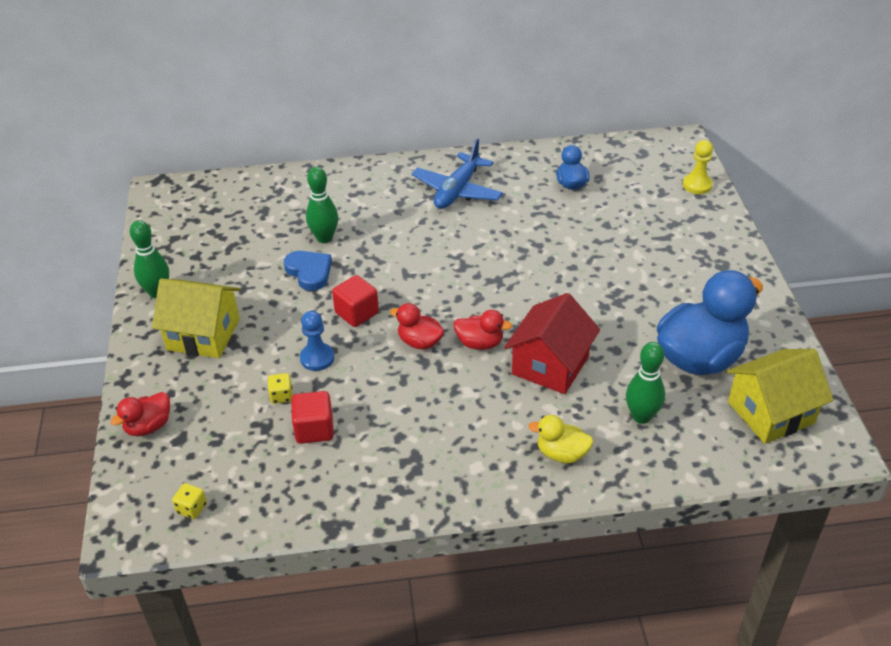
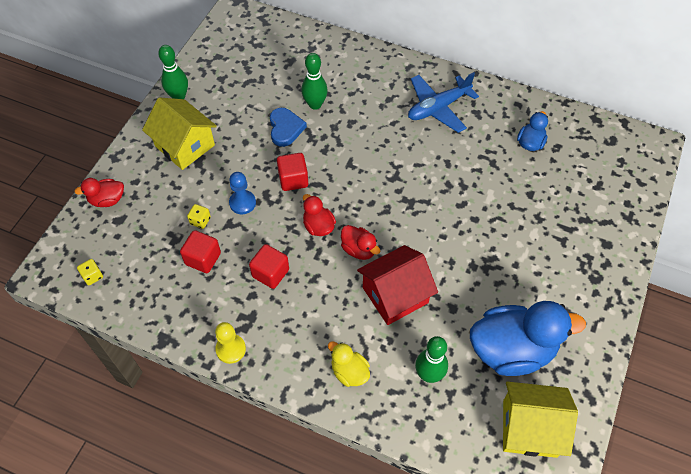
camera: 30 degrees right, 15 degrees up
(403, 407) = (270, 273): none -> red cube
(697, 185) = (633, 193): yellow pawn -> yellow pawn (231, 349)

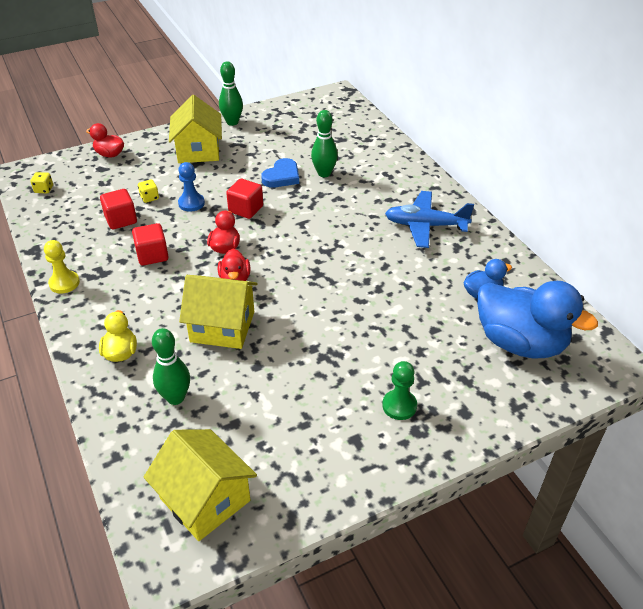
camera: 40 degrees right, 15 degrees down
(395, 295) = (222, 326): red house -> yellow house
(512, 350) = (266, 430): blue duck -> blue duck (520, 343)
(568, 268) = (399, 406): none -> green pawn

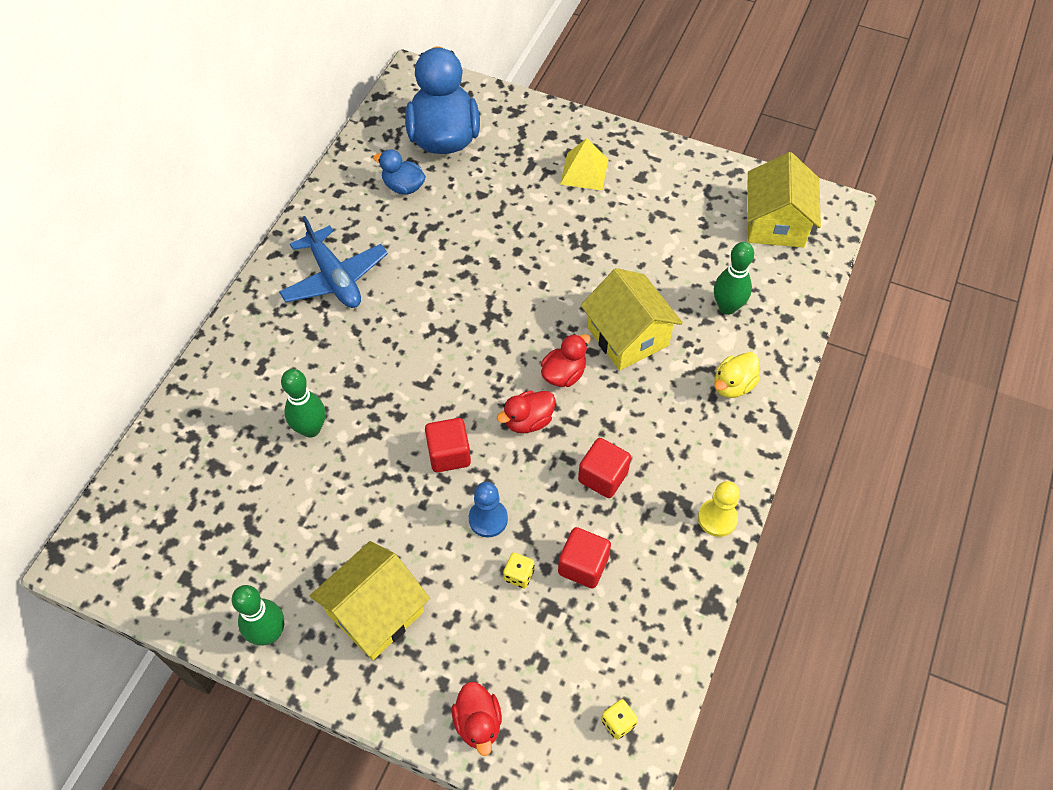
camera: 130 degrees left, 15 degrees up
(282, 176) = (354, 467): blue heart -> none
(399, 406) = (584, 171): green pawn -> yellow pyramid

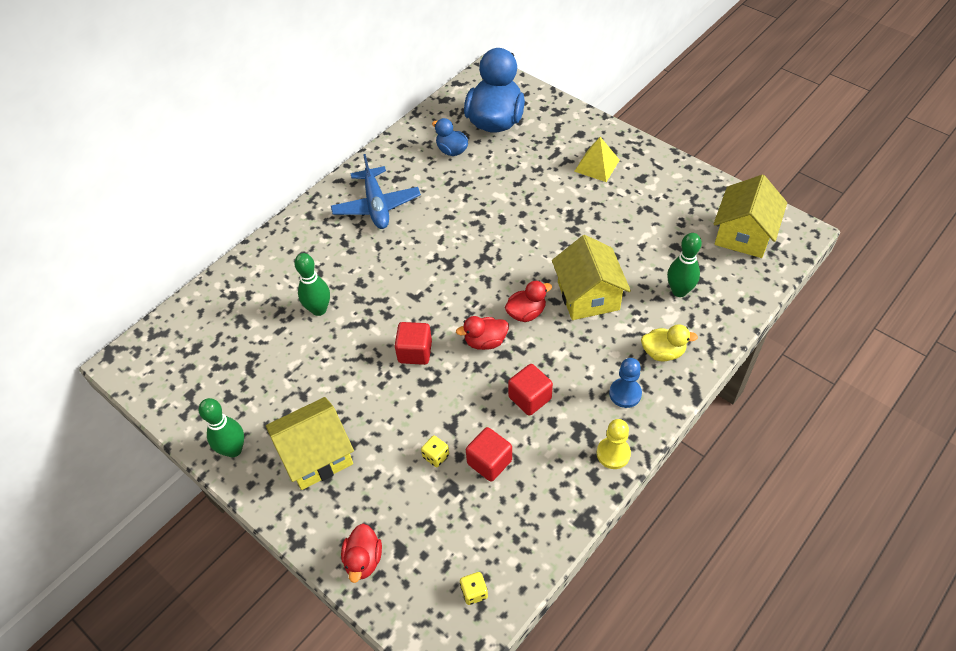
camera: 20 degrees right, 5 degrees down
(488, 519) = (427, 408): blue pawn -> blue pawn (625, 394)
(733, 385) = (663, 352): yellow duck -> yellow duck turned 150 degrees counterclockwise

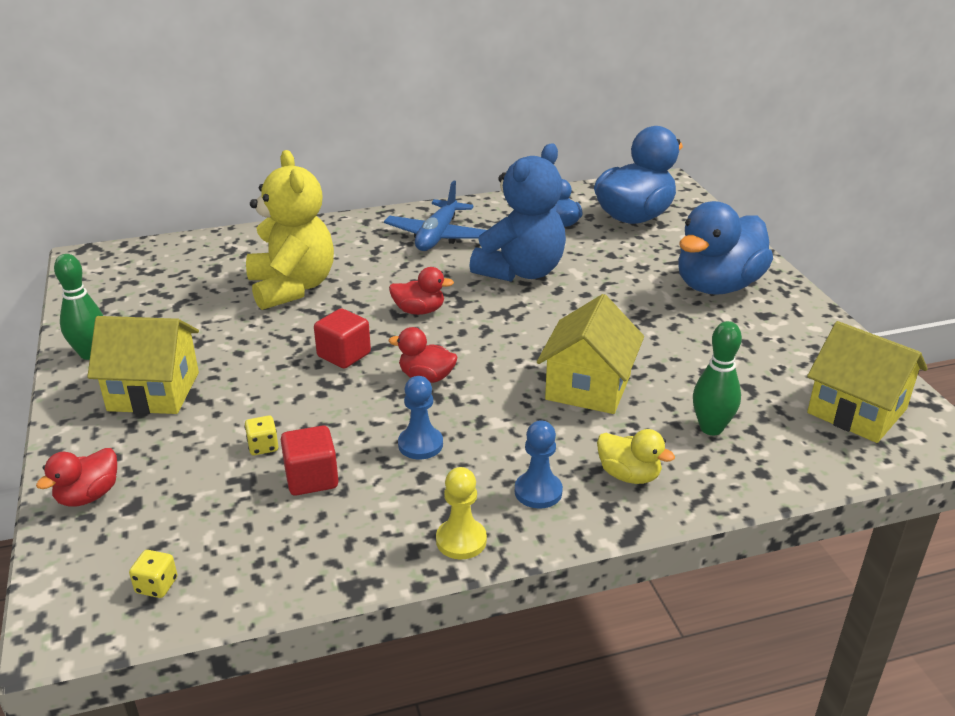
camera: 30 degrees right, 20 degrees down
(319, 309) = (292, 287): green bowling pin -> yellow teddy bear
(464, 213) = (521, 271): none -> blue teddy bear
(526, 313) = (499, 373): red duck -> red duck (419, 311)
(530, 398) = (420, 444): red cube -> blue pawn
(597, 165) = (717, 286): yellow pyramid -> blue duck
(743, 235) = (856, 411): yellow house -> yellow house turned 75 degrees clockwise

